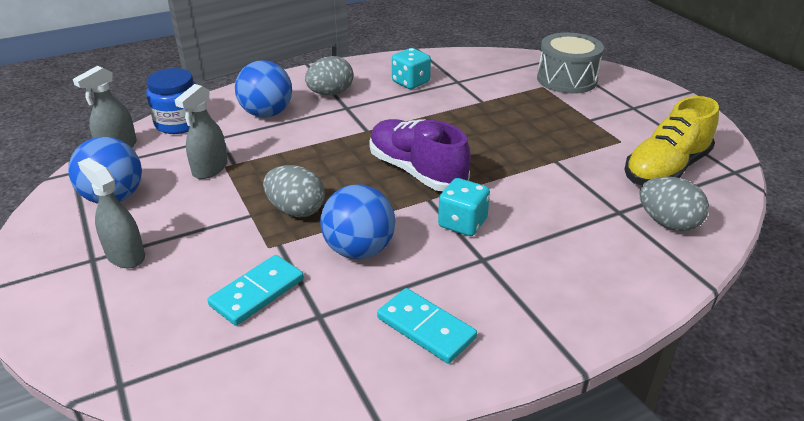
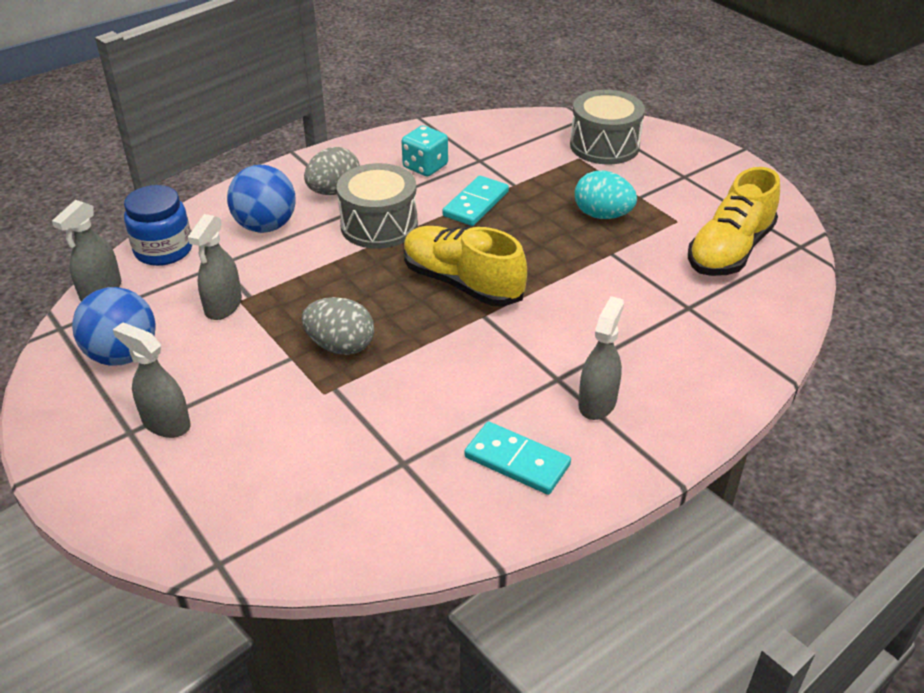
camera: 10 degrees left, 5 degrees up
(257, 292) = (329, 446): turquoise domino -> turquoise domino (476, 204)
(359, 121) = (379, 225): none -> grey drum
(359, 250) = (424, 384): blue ball -> none
(416, 171) = (462, 283): purple shoe -> yellow shoe
(462, 223) = (527, 340): turquoise dice -> none
(515, 284) = (597, 402): none -> grey spray bottle
(554, 131) = (602, 215): none -> turquoise egg
(667, 223) = (739, 314): grey egg -> none

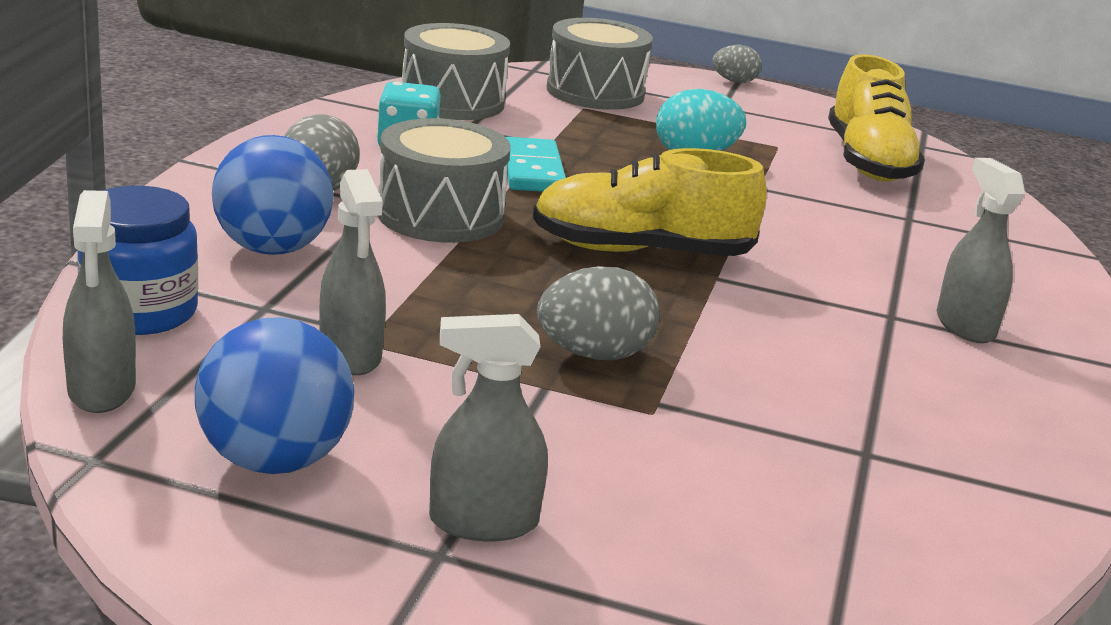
camera: 40 degrees left, 15 degrees down
(496, 136) = (452, 101): none -> grey drum
(517, 461) = (979, 407): turquoise domino -> none
(727, 154) = (734, 81): none -> grey egg

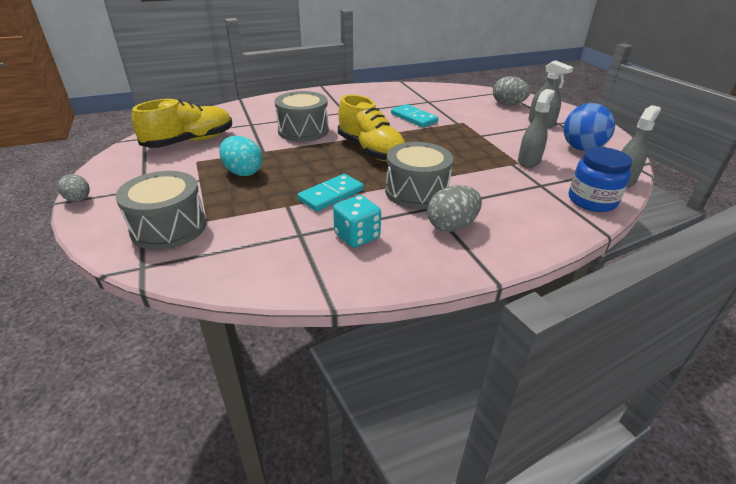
camera: 125 degrees left, 10 degrees up
(272, 248) = (511, 205): blue ball -> none
(452, 101) = (263, 259): grey drum -> grey drum (303, 131)
(594, 354) = (453, 135): grey egg -> grey egg (508, 104)
(758, 368) = (414, 118): none -> turquoise domino
(965, 326) = (333, 104): grey spray bottle -> none

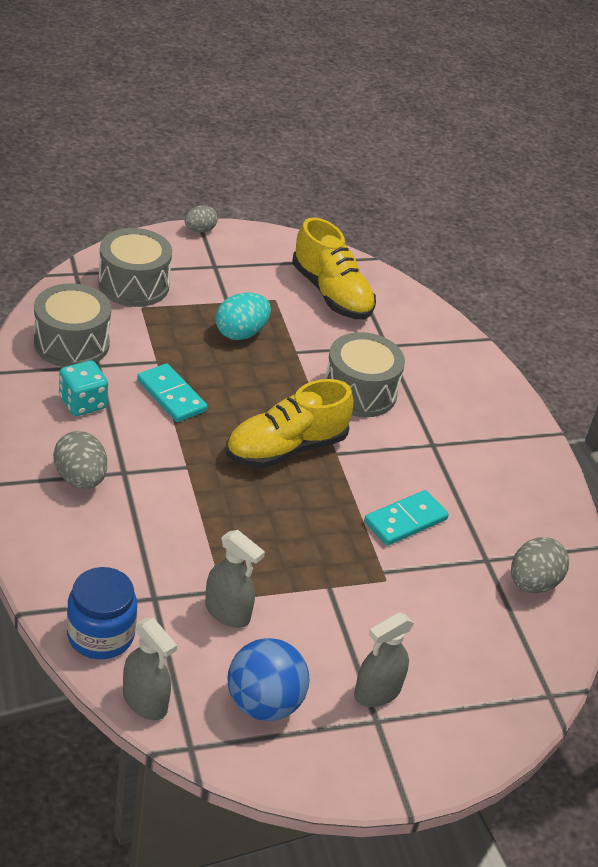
camera: 90 degrees right, 5 degrees up
(416, 191) = (163, 468): grey drum -> grey drum (71, 343)
(508, 104) = (474, 676): grey egg -> grey egg (532, 583)

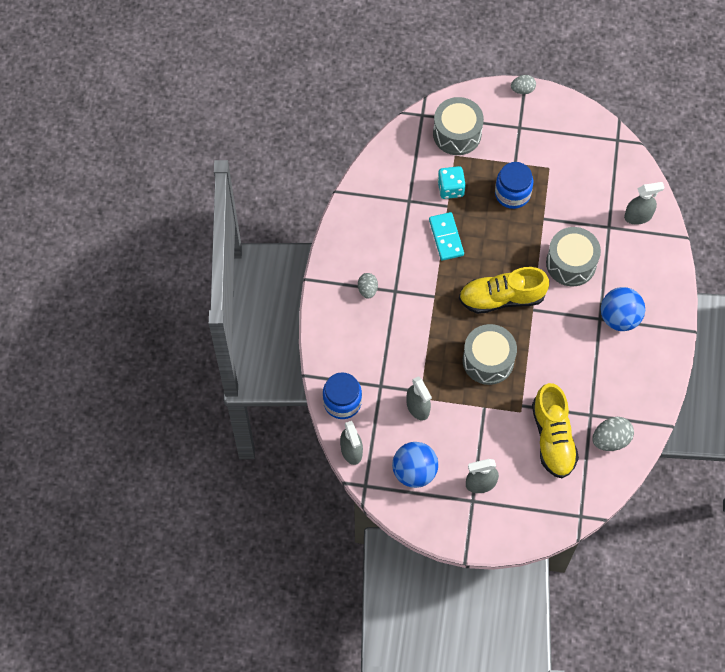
camera: 30 degrees right, 25 degrees up
(71, 343) = (398, 178): grey drum -> grey drum (488, 360)
(80, 479) = (367, 289): grey egg -> grey egg, size x0.65
(82, 403) = (388, 230): turquoise dice -> turquoise dice (450, 188)
(241, 333) = (512, 193): turquoise egg -> blue jar
(331, 294) = (591, 171): yellow shoe -> yellow shoe (553, 438)
(405, 521) = (553, 373): turquoise domino -> none
(417, 328) = (638, 216): none -> grey spray bottle
(458, 438) = (619, 317): none -> blue ball

